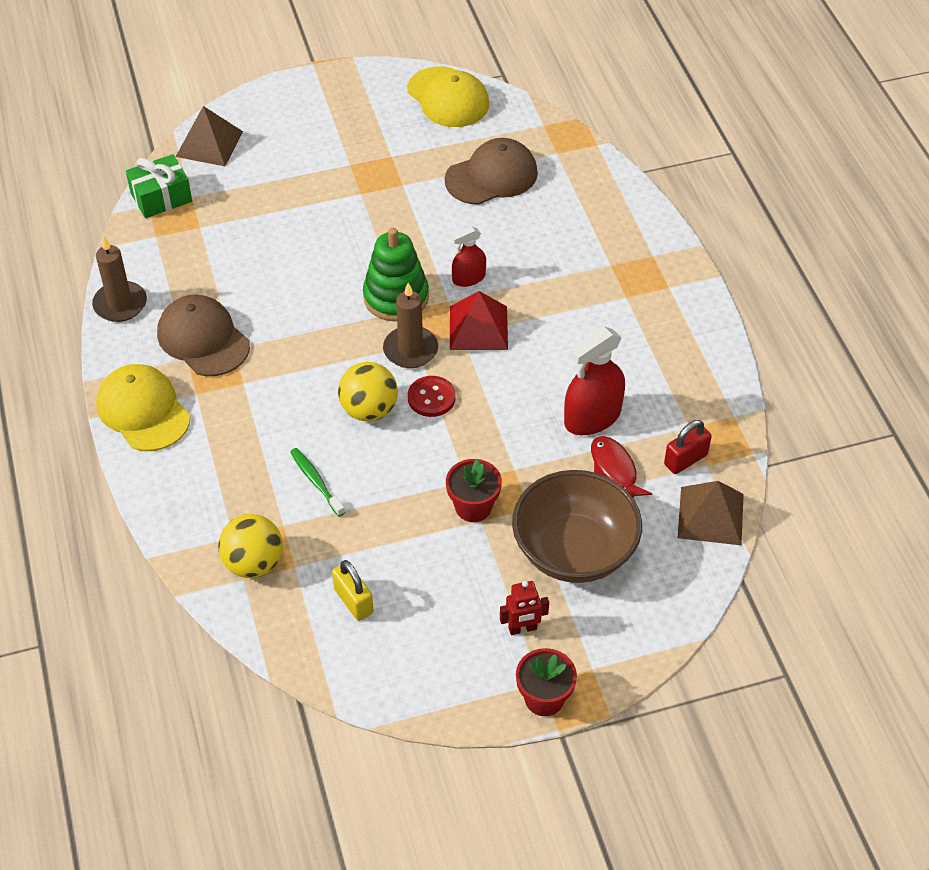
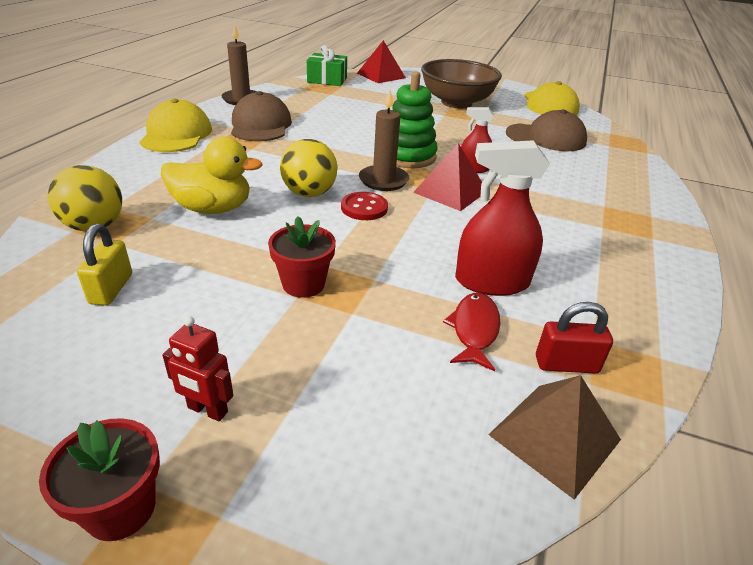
camera: 35 degrees right, 15 degrees down
(209, 144) = (381, 75): brown pyramid -> red pyramid
(316, 481) = (213, 208): green toothbrush -> yellow duck
(574, 550) = (353, 372): brown bowl -> brown bowl (456, 102)

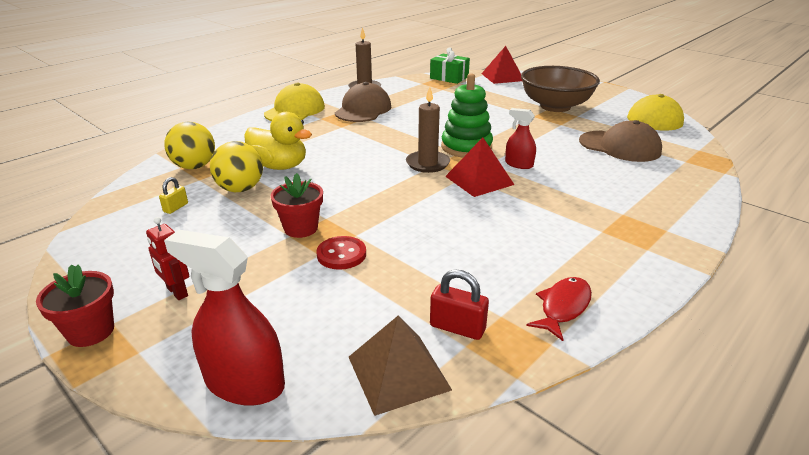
camera: 25 degrees right, 5 degrees down
(111, 289) = (176, 207): yellow padlock -> yellow padlock, size x0.64
(309, 193) = (358, 165): yellow ball -> yellow ball (240, 189)
(364, 208) = (393, 182): red button -> red button (341, 254)
(474, 330) = (403, 286): red fish -> red fish (563, 307)
(491, 282) = (450, 255): red spray bottle -> red spray bottle (244, 383)

